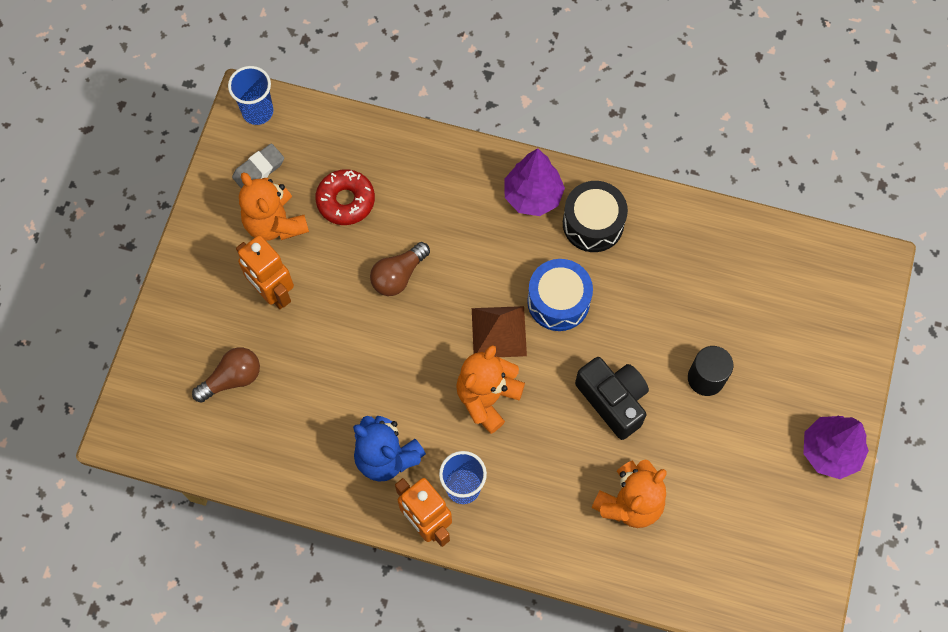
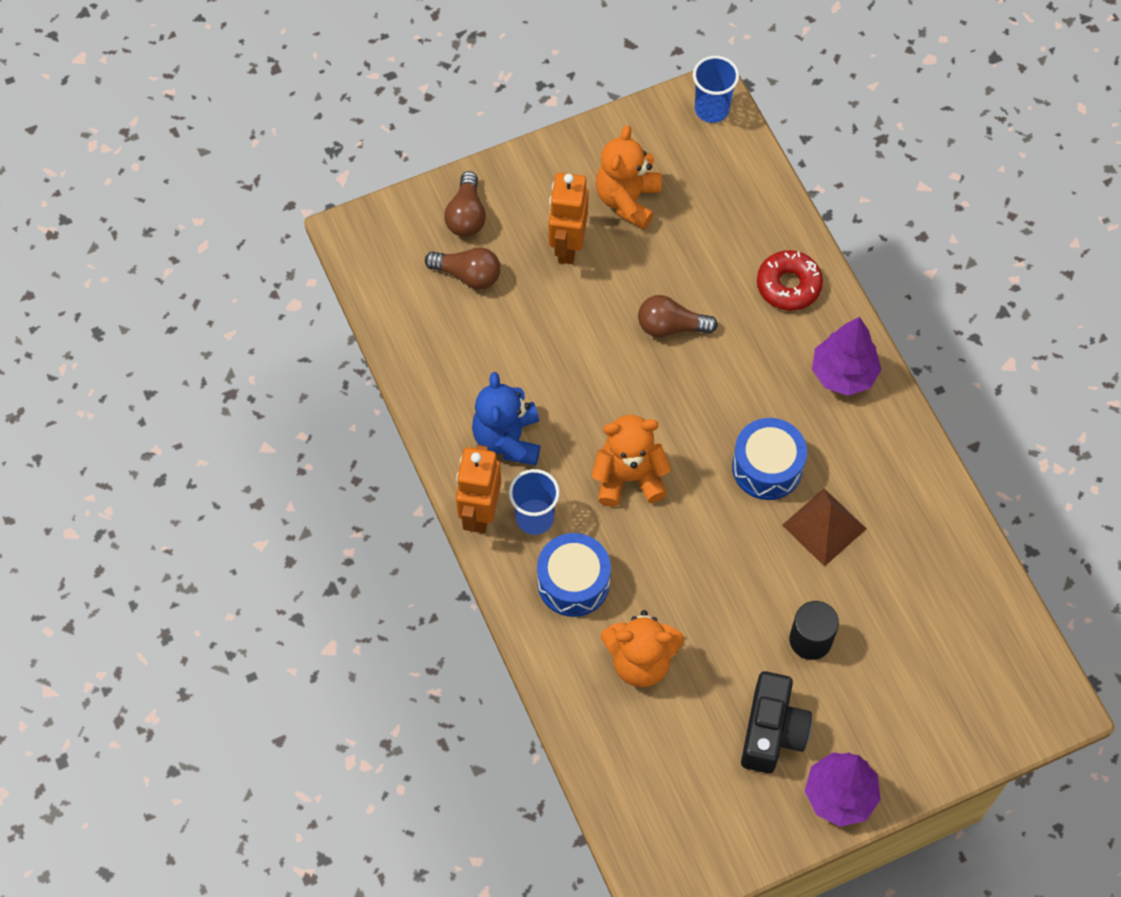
camera: 50 degrees right, 5 degrees down
(184, 341) = (466, 215): none -> brown light bulb
(259, 169) = (662, 151): grey eraser -> none
(346, 201) = (698, 235): red donut -> red donut (788, 285)
(499, 332) = (695, 441): brown pyramid -> brown pyramid (824, 527)
(534, 500) = (573, 582): none -> blue drum
(593, 223) = (865, 440): black drum -> none
(613, 400) = (718, 578): black camera -> black camera (772, 731)

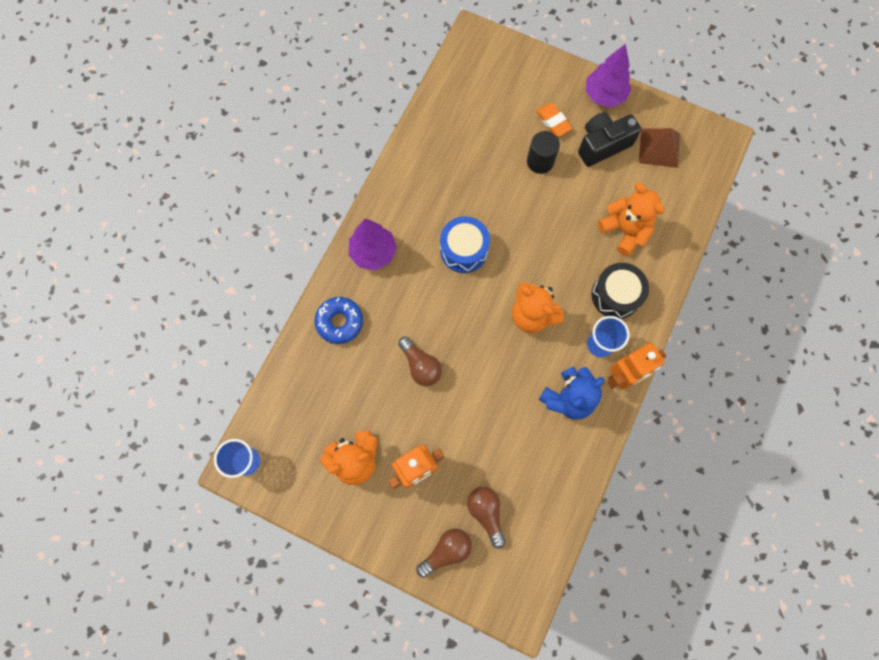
camera: 130 degrees left, 10 degrees up
(573, 582) = (616, 295): blue drum -> black drum
(788, 285) = (339, 322): red donut -> blue donut
(824, 527) = (473, 198): brown pyramid -> brown pyramid (659, 147)
(853, 700) = (553, 121): none -> orange eraser

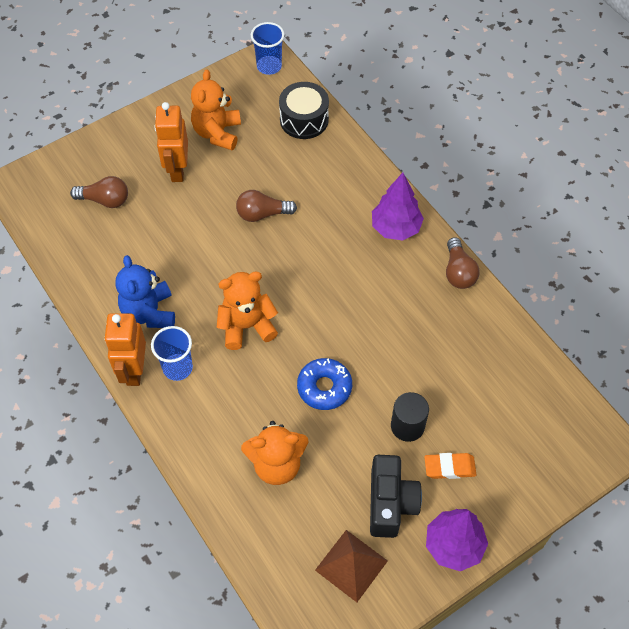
camera: 120 degrees right, 15 degrees down
(339, 322) = (344, 173): blue donut -> blue donut (324, 387)
(446, 551) = (99, 159): brown light bulb -> brown light bulb (458, 272)
(464, 250) = (351, 302): blue drum -> none
(616, 295) = (214, 412): black drum -> black drum (304, 120)

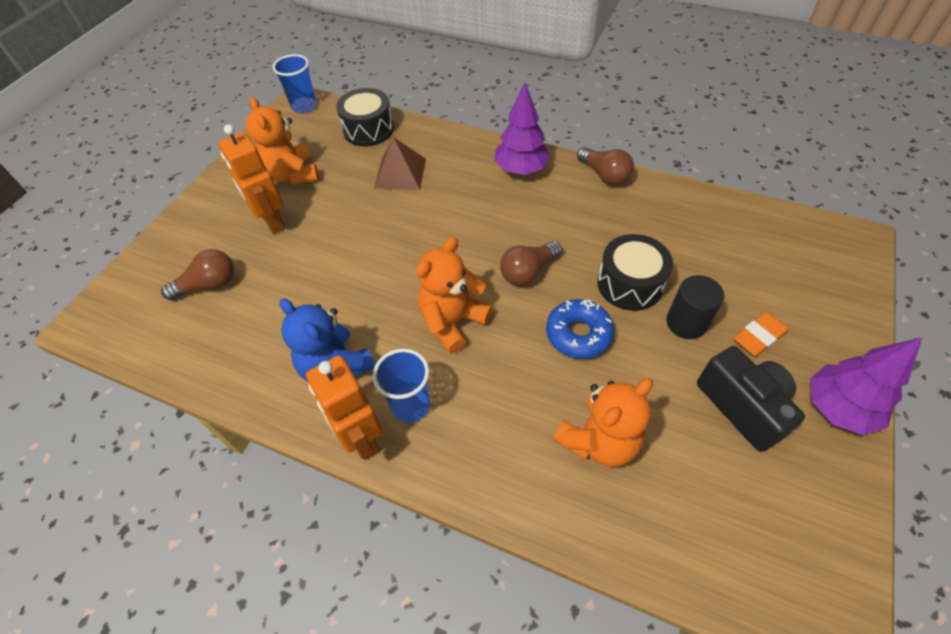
camera: 30 degrees left, 5 degrees down
(262, 214) = (389, 217): brown light bulb -> brown light bulb (528, 271)
(351, 565) = (771, 499): brown pyramid -> brown pyramid (400, 173)
(394, 373) = (630, 284): none -> black drum

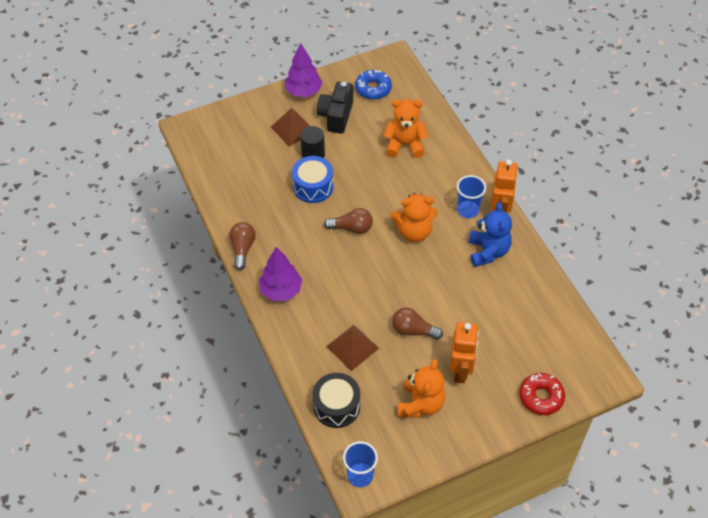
camera: 140 degrees left, 0 degrees up
(165, 253) = (541, 397): none -> red donut
(209, 285) = (525, 350): brown light bulb -> brown light bulb (413, 330)
(578, 334) = (364, 184): blue donut -> blue donut (373, 88)
(630, 284) = (313, 186): black drum -> blue drum
(759, 337) = (293, 129): orange eraser -> brown pyramid

